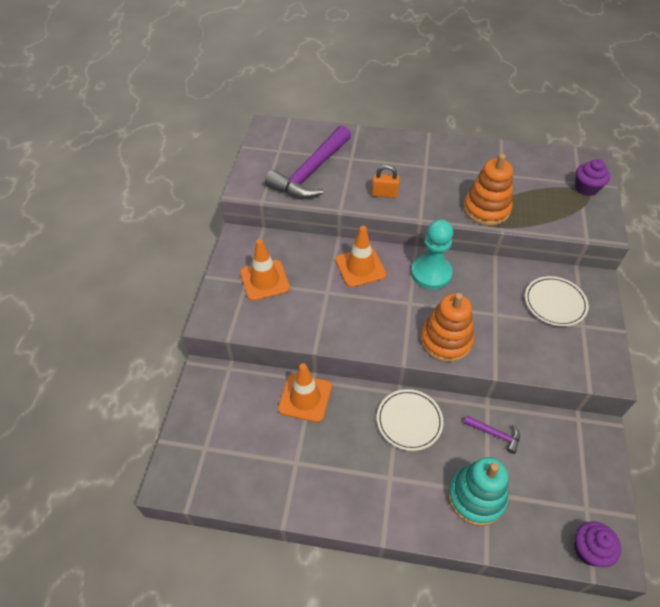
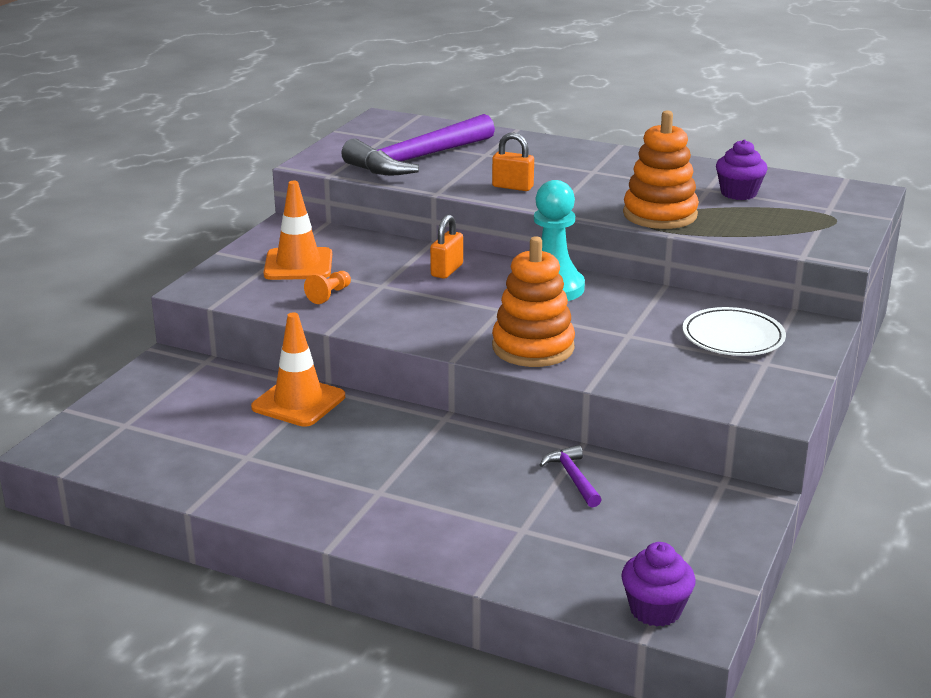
camera: 15 degrees right, 25 degrees down
(298, 310) = (329, 295): none -> orange pawn
(360, 267) = (447, 270): orange traffic cone -> orange padlock
(409, 421) = (443, 445): white plate -> none
(476, 497) = (502, 530): turquoise stacking toy -> none
(495, 434) = (572, 477): purple hammer -> purple hammer turned 150 degrees counterclockwise
(586, 188) = (836, 214): purple cupcake -> purple cupcake (738, 193)

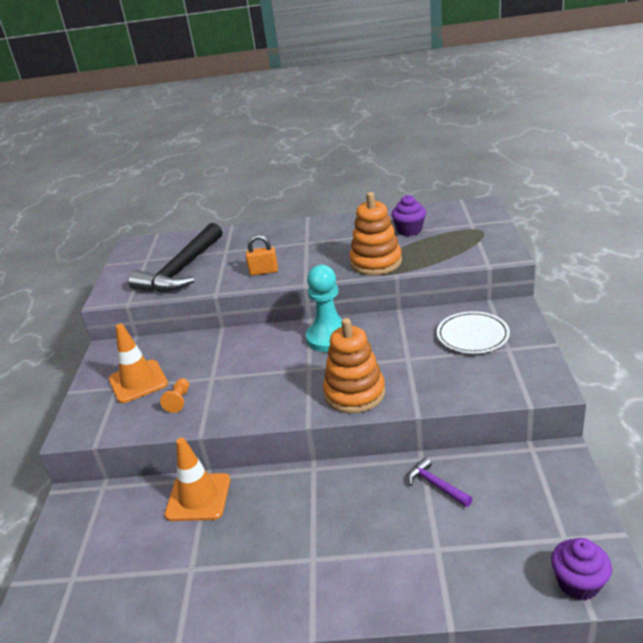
camera: 20 degrees left, 5 degrees up
(417, 159) = (182, 270): purple hammer -> black hammer
(447, 270) = (248, 348): orange padlock -> none

